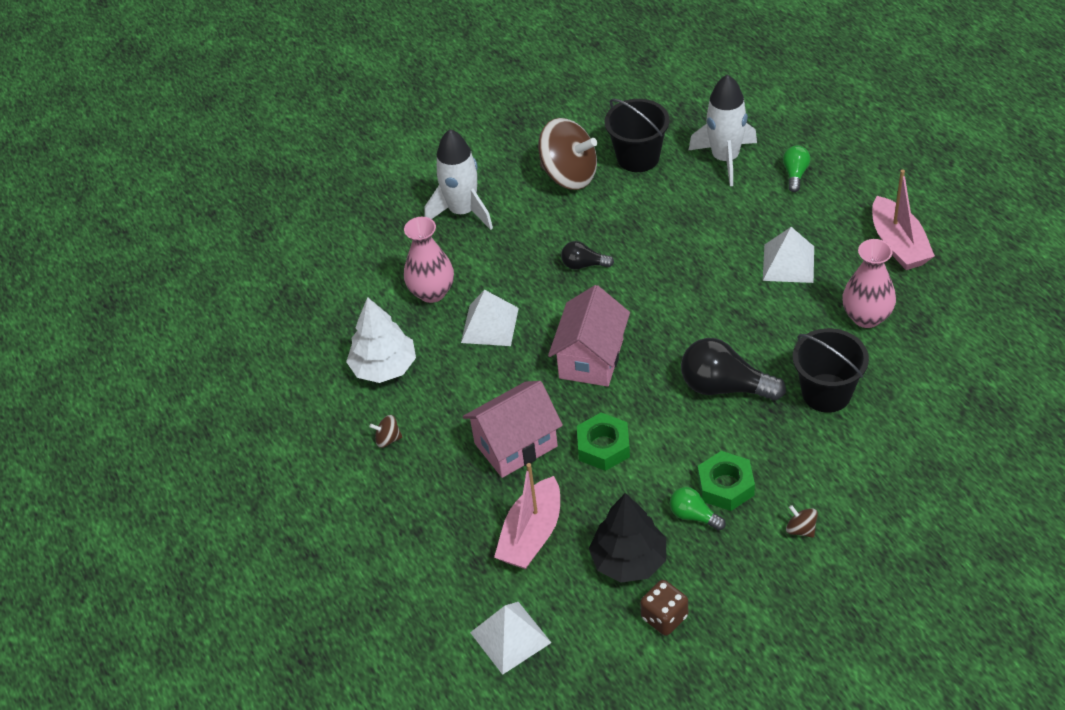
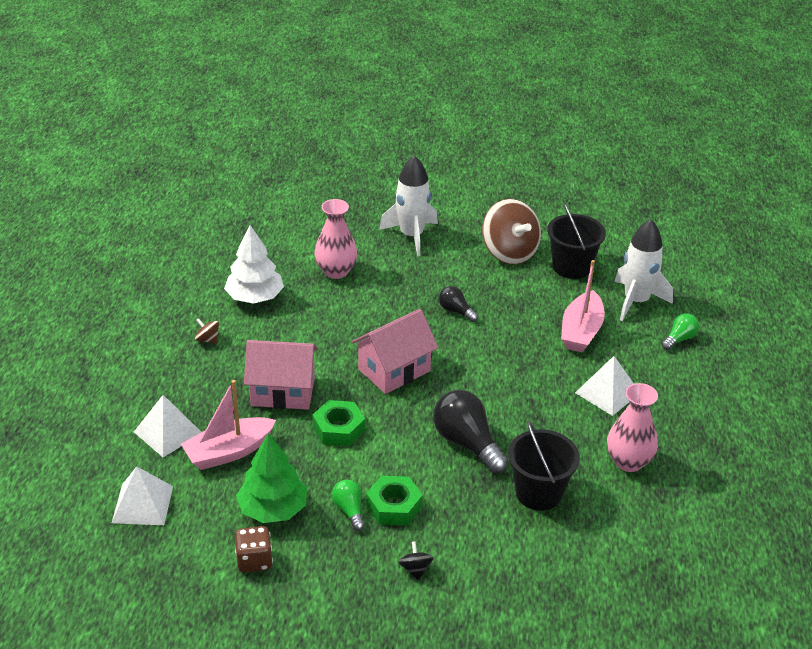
camera: 30 degrees right, 10 degrees down
(489, 325) = (350, 311): white pyramid -> white pyramid (168, 432)
(629, 560) = (273, 509): black tree -> green tree
(801, 529) = (415, 569): brown spinning top -> black spinning top
(898, 244) = (710, 428): pink boat -> pink boat (581, 331)

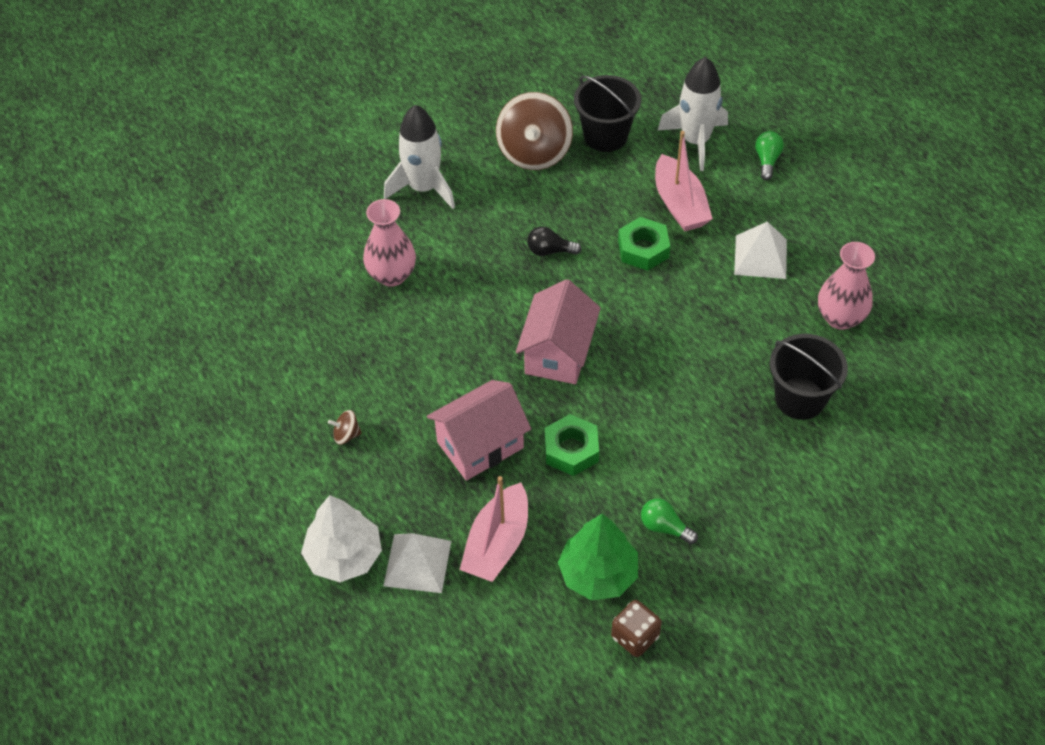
camera: 35 degrees left, 15 degrees up
(142, 504) = (475, 655): white pyramid -> none
(255, 297) = (342, 356): white tree -> white tree (344, 556)
(394, 506) = (697, 496): green nut -> green nut (643, 249)
(415, 569) = (774, 545): black spinning top -> none
(467, 443) = (695, 388): black light bulb -> none
(509, 252) = (534, 152): brown spinning top -> brown spinning top turned 75 degrees clockwise

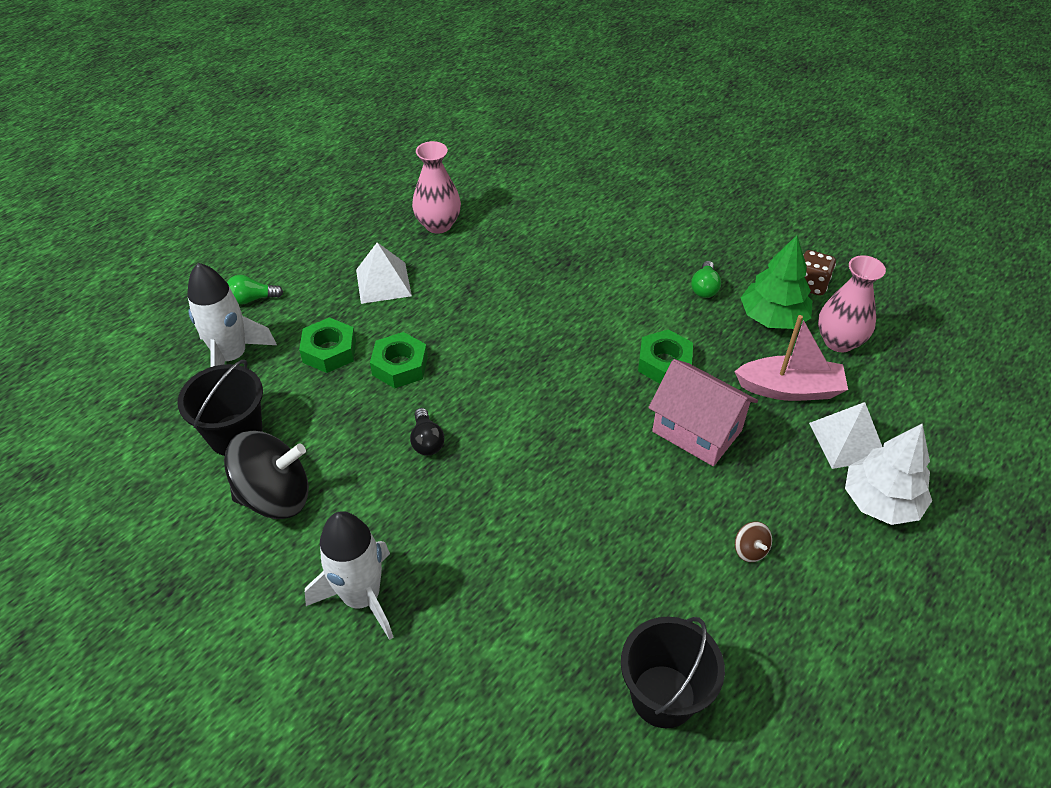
camera: 110 degrees left, 5 degrees down
(392, 275) = (515, 584): pink vase -> pink vase (839, 341)
(534, 152) = (275, 496): brown spinning top -> black spinning top
(558, 353) = (559, 400): pink house -> none
(679, 204) = (329, 351): pink boat -> green nut
(800, 398) = (535, 234): black bucket -> black bucket (663, 696)

